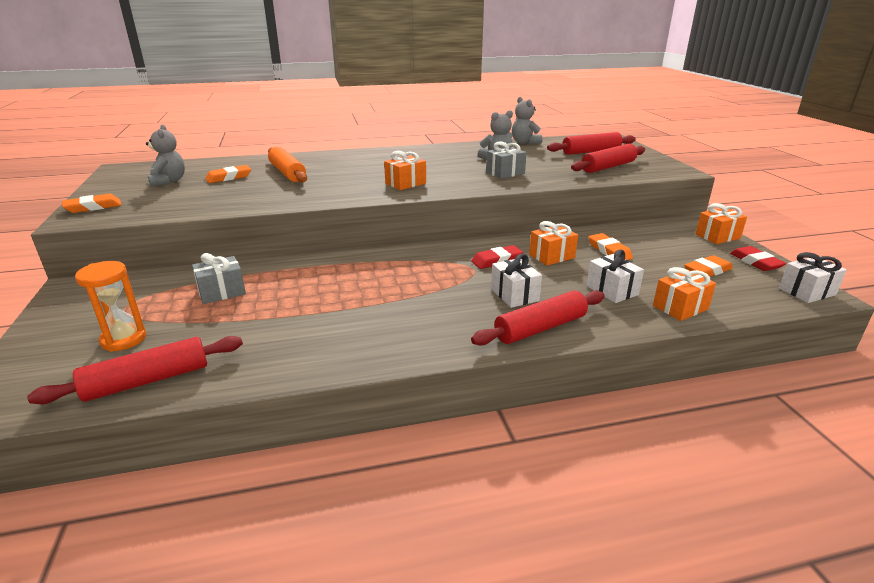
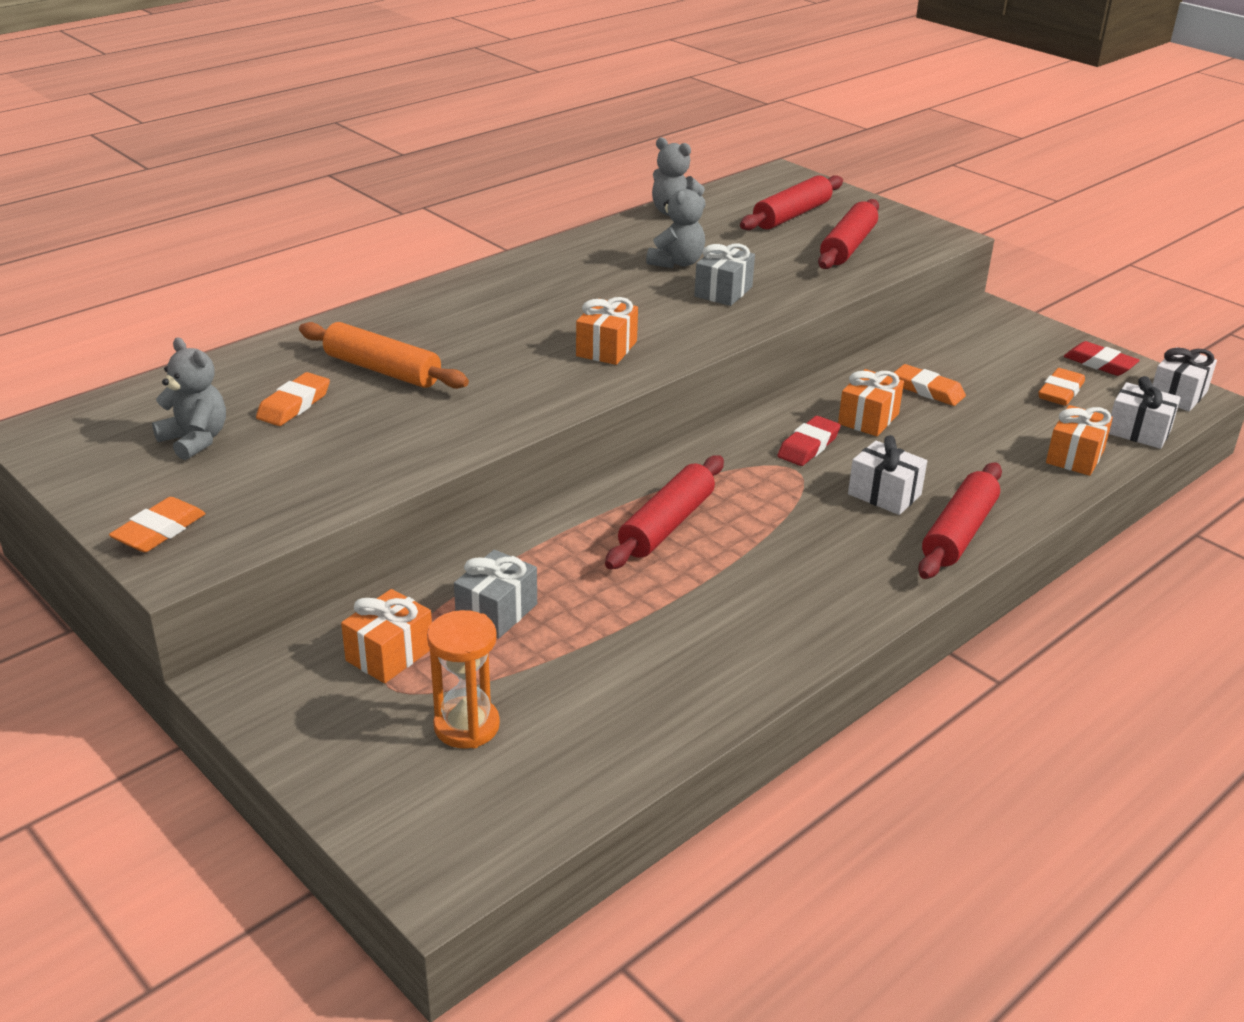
camera: 30 degrees left, 5 degrees up
(147, 380) = (589, 763): red rolling pin -> red rolling pin (666, 524)
(612, 290) = (985, 453): white gift -> white gift (1138, 431)
(717, 236) = (1029, 331): orange gift -> orange gift (390, 654)

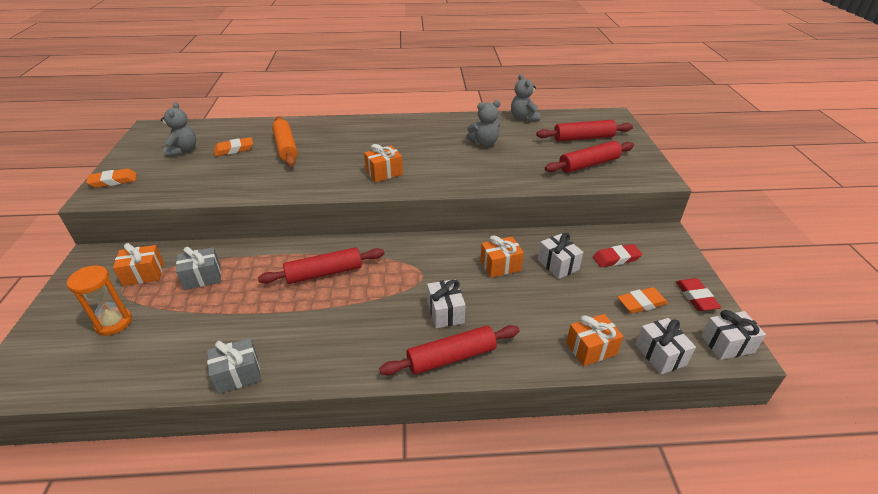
camera: 40 degrees right, 5 degrees up
(723, 292) = (483, 165): grey gift -> grey gift (238, 374)
(808, 446) = (447, 266): red eraser -> red eraser (616, 258)
(928, 390) = (558, 265): orange eraser -> white gift

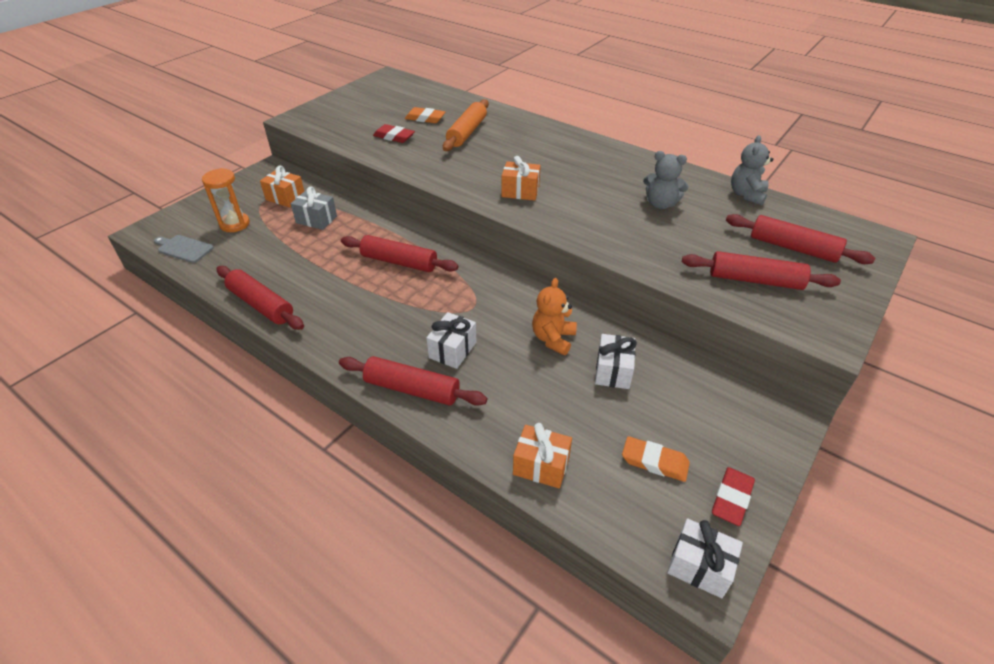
camera: 40 degrees right, 5 degrees up
(77, 375) = (184, 248): none -> grey cutting board
(113, 181) = (317, 111): orange eraser -> none
(183, 150) = (388, 104): grey teddy bear -> none
(238, 374) = (261, 305): grey gift -> red rolling pin
(500, 266) = (553, 339): orange gift -> orange teddy bear
(616, 258) = (688, 402): red eraser -> red eraser (394, 137)
(660, 354) = (605, 520): white gift -> none

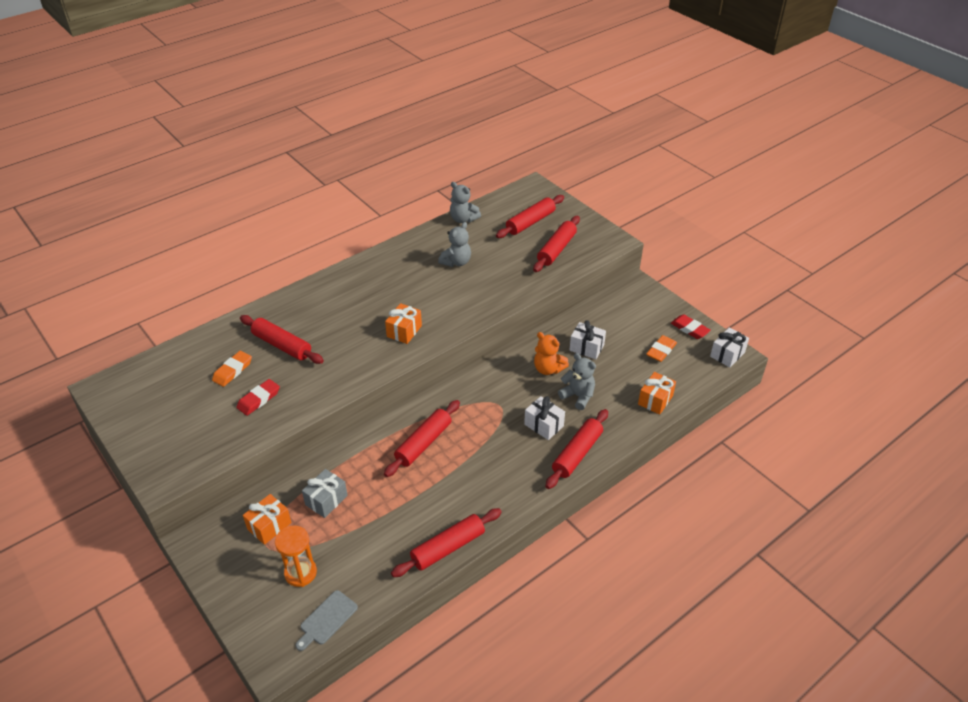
camera: 75 degrees left, 0 degrees up
(467, 132) = (282, 345): orange rolling pin -> red rolling pin
(515, 375) = (578, 396): none -> grey teddy bear

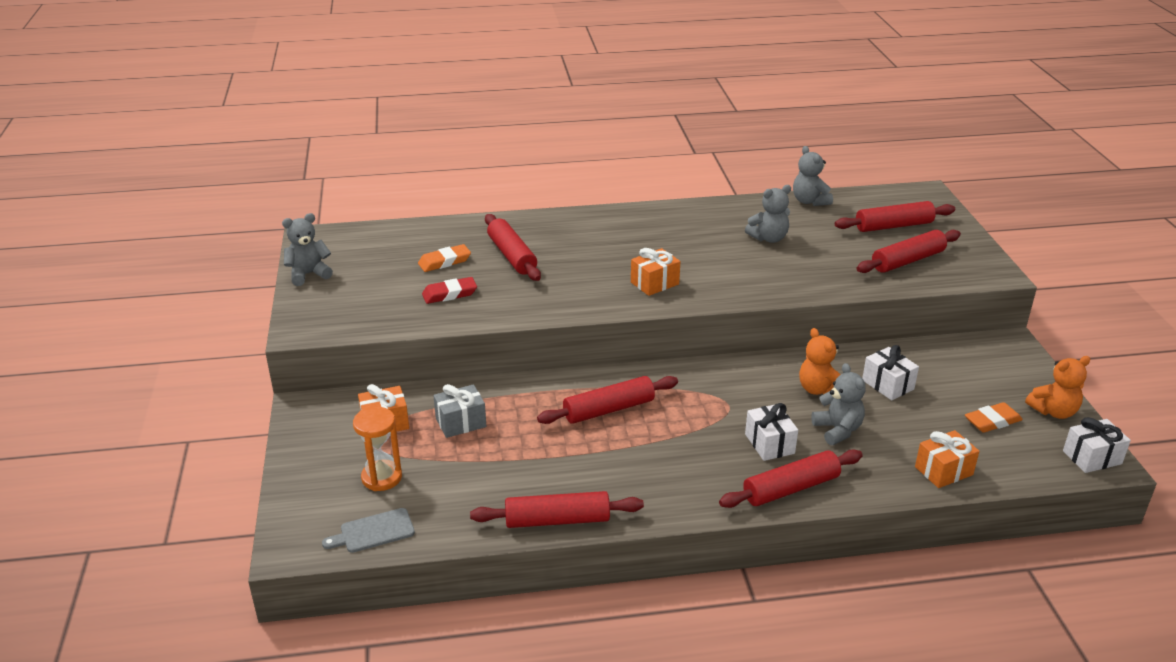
camera: 30 degrees right, 10 degrees down
(127, 426) = (308, 274): none -> grey teddy bear
(689, 329) = (1053, 411): red eraser -> orange teddy bear

